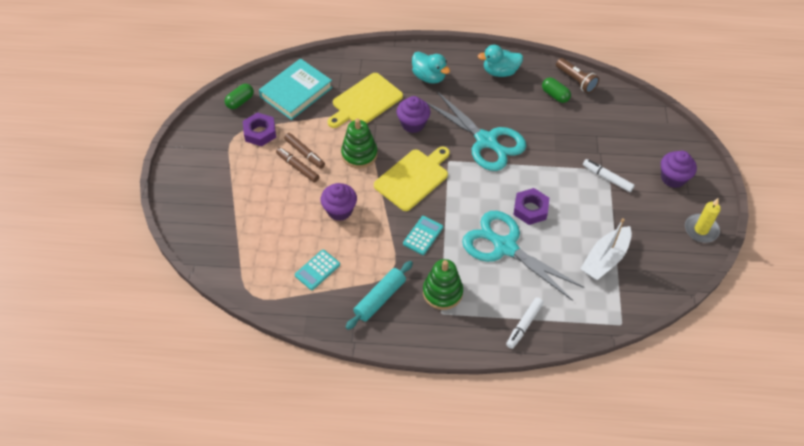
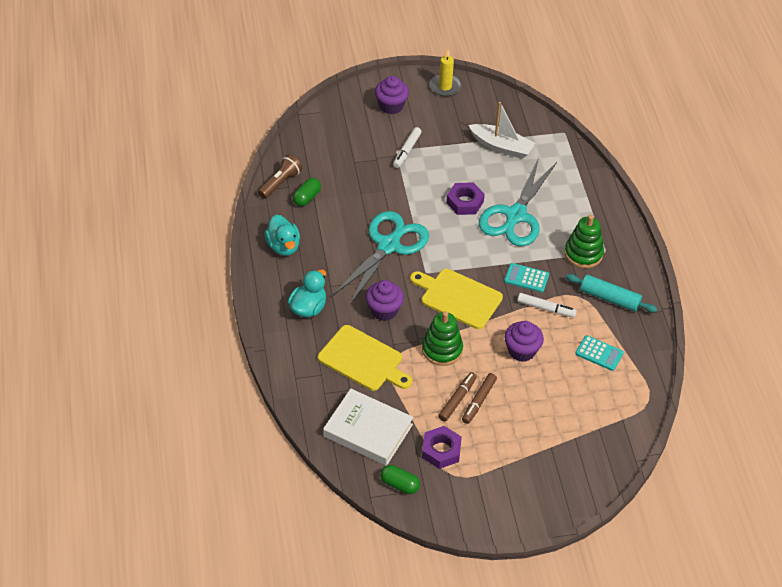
camera: 105 degrees left, 5 degrees down
(296, 92) = (368, 430): turquoise book -> white book
(524, 325) = (592, 194): white marker -> white marker (546, 308)

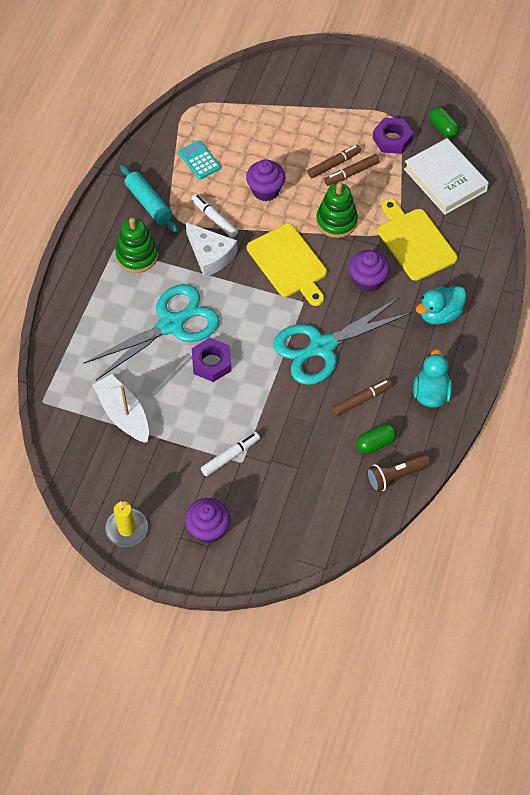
camera: 150 degrees left, 10 degrees up
(335, 221) = (361, 400): none -> brown marker
(526, 278) = (210, 255): turquoise calculator -> white cheese

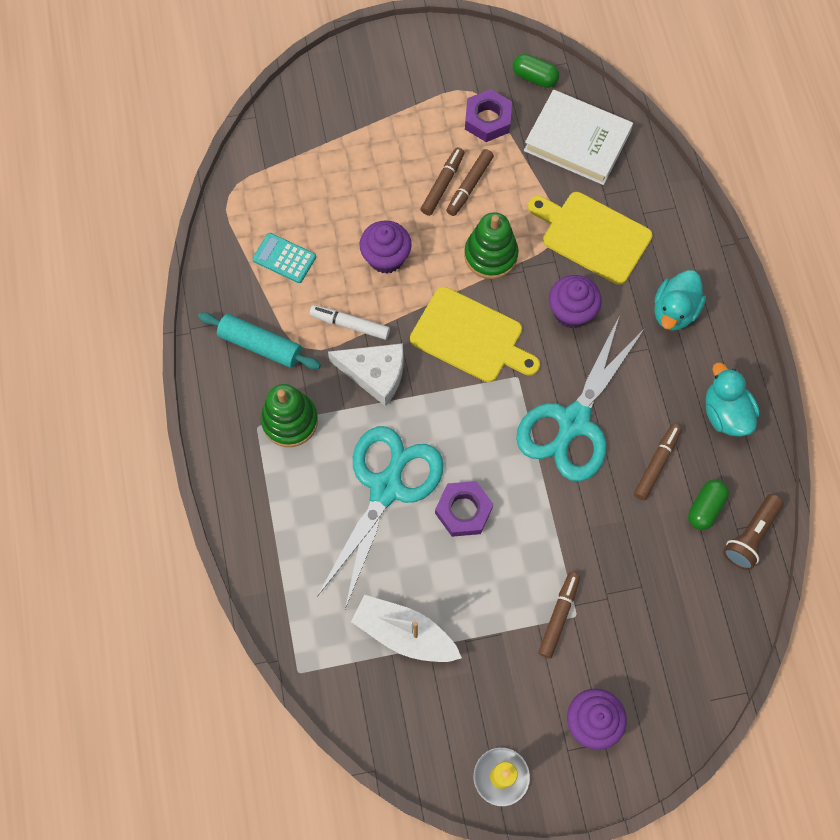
camera: 30 degrees left, 10 degrees up
(230, 456) = (559, 616): white marker -> brown marker

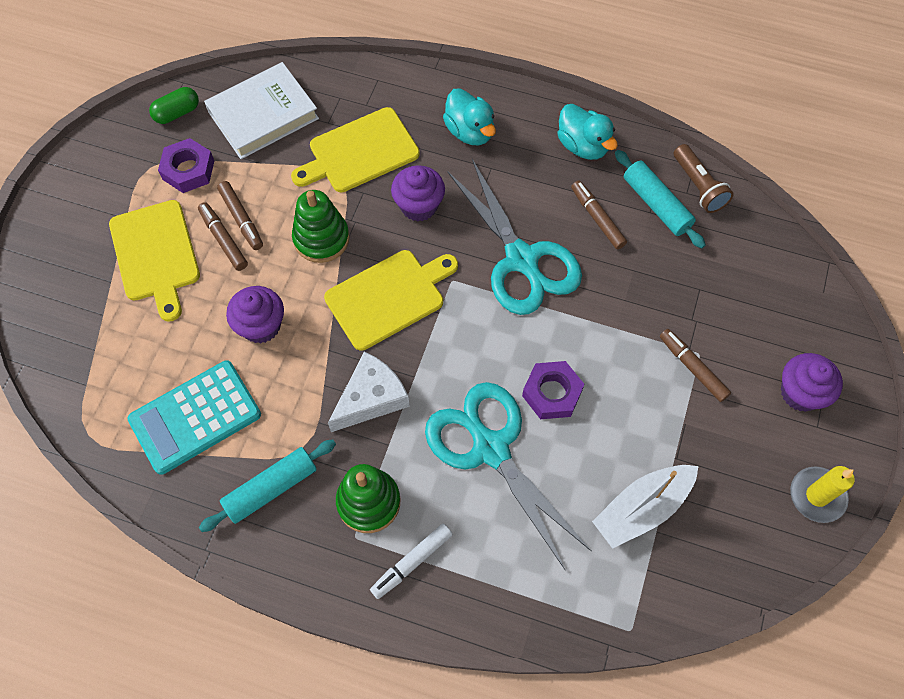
camera: 60 degrees left, 5 degrees down
(284, 258) = (195, 417): turquoise calculator -> turquoise calculator, size x1.81
(350, 324) = (306, 393): white marker -> white marker (411, 562)
(398, 145) = (155, 255): none -> yellow cutting board
(705, 508) = (656, 205): green capsule -> turquoise rolling pin
(725, 413) = (583, 146): turquoise duck -> turquoise duck turned 135 degrees counterclockwise

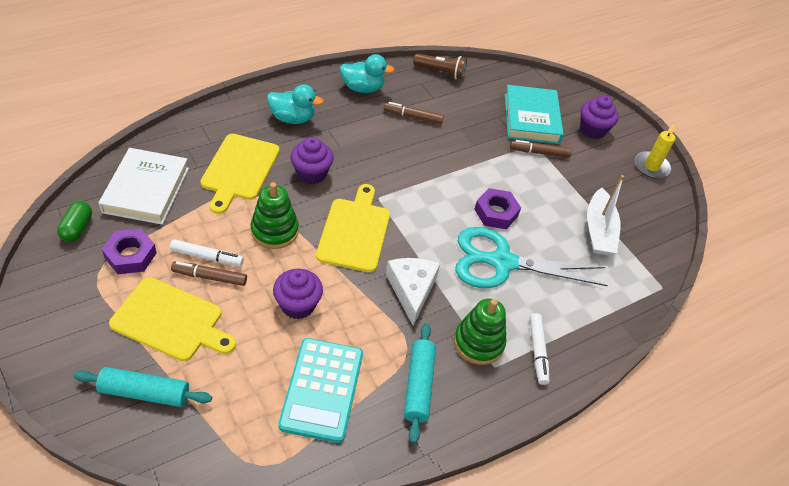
camera: 55 degrees left, 15 degrees down
(241, 219) = (207, 257): brown marker -> white marker
(521, 259) = (401, 161): turquoise scissors -> none
(656, 205) = (432, 92): turquoise rolling pin -> turquoise rolling pin (145, 393)
(737, 321) = (531, 118): none -> turquoise book

